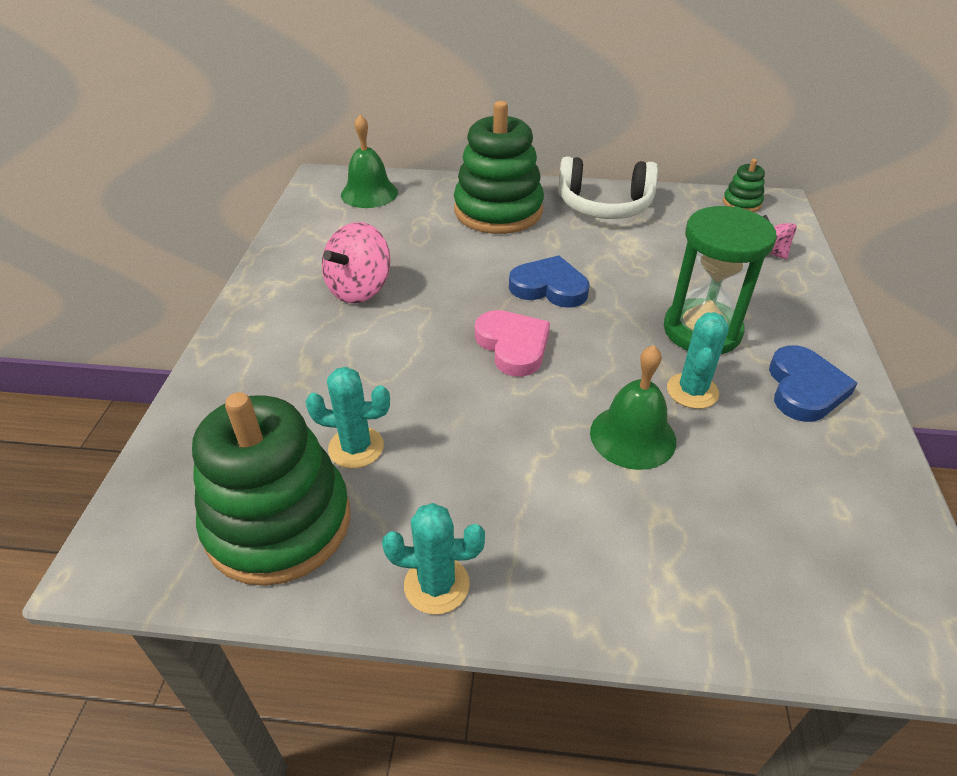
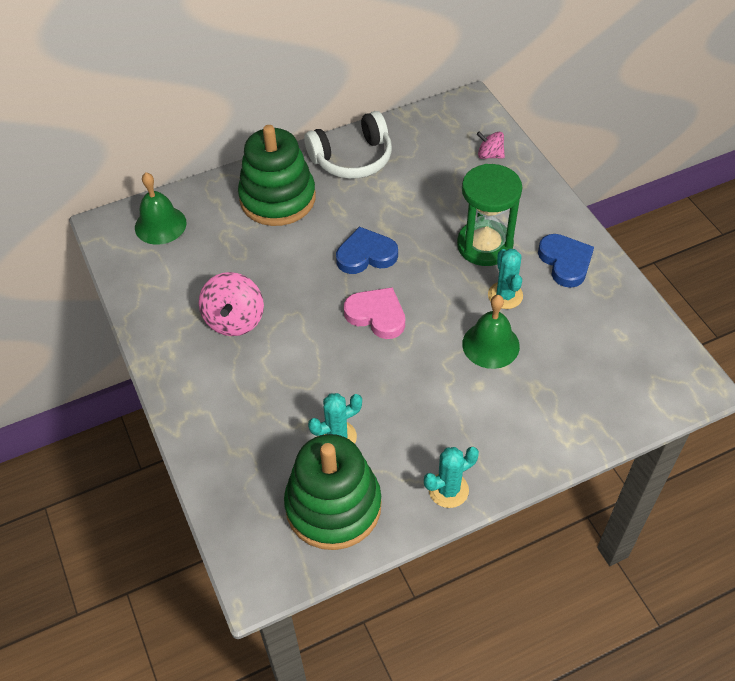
camera: 30 degrees left, 10 degrees up
(741, 203) = (446, 113): green stacking toy -> none

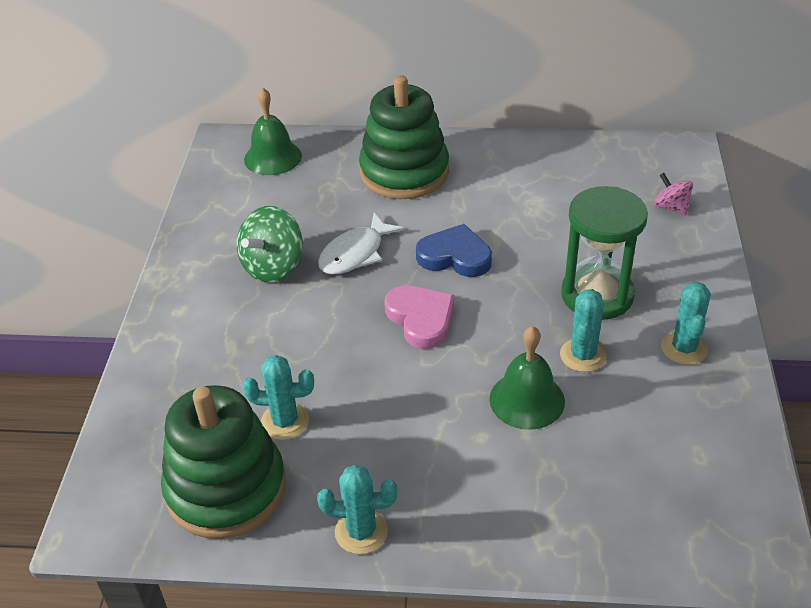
camera: 30 degrees right, 10 degrees down
(234, 320) = (273, 267): pink spinning top -> green spinning top
(290, 282) = (355, 253): none -> white fish
(352, 158) = (511, 161): white headphones -> none
(565, 262) = (684, 348): blue heart -> turquoise cactus

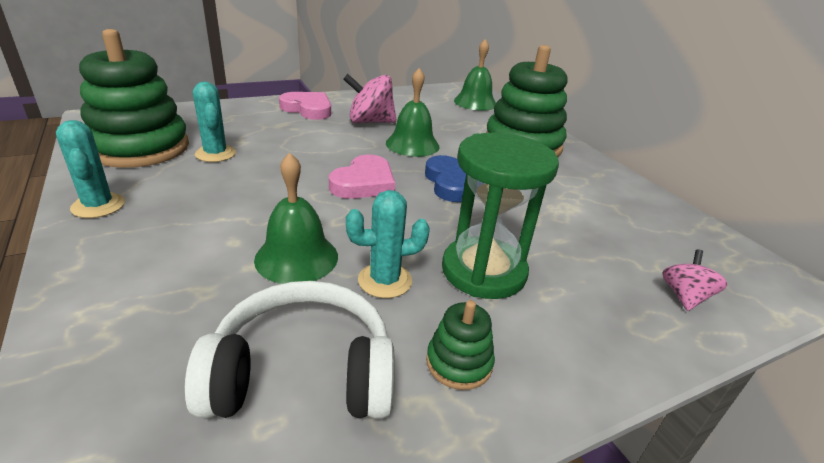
camera: 55 degrees right, 10 degrees down
(197, 310) = (308, 109): none -> pink heart
(273, 267) = (370, 121): green spinning top -> pink spinning top
(355, 253) = (412, 144): white fish -> green bell
(662, 428) = (302, 373): none -> white headphones
(684, 348) = (459, 363): turquoise cactus -> green stacking toy

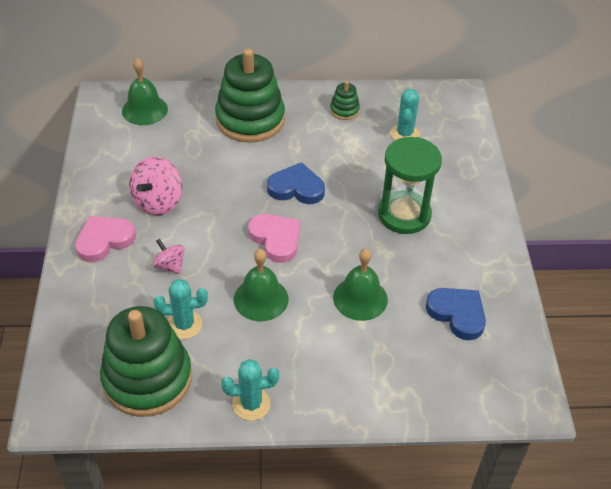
camera: 65 degrees left, 15 degrees up
(302, 373) = (457, 314): white headphones -> blue heart
(385, 280) = (397, 262): turquoise cactus -> turquoise cactus (404, 134)
(412, 144) = (220, 188): green bell -> green bell (261, 299)
(459, 363) = (469, 253): green stacking toy -> green stacking toy (344, 110)
(684, 296) = (453, 142): pink spinning top -> pink spinning top (170, 266)

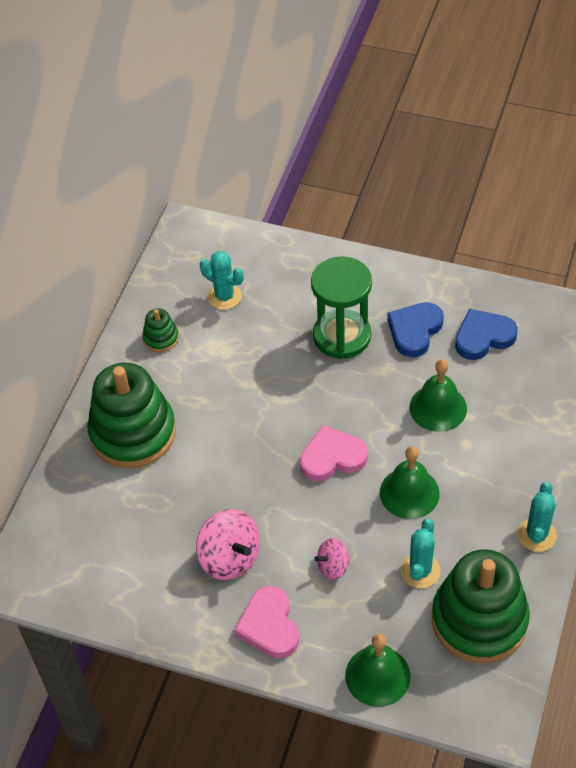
camera: 65 degrees left, 5 degrees up
(144, 110) = (61, 539): green bell -> green bell (377, 676)
(296, 188) = (264, 418): blue heart -> blue heart (414, 331)

